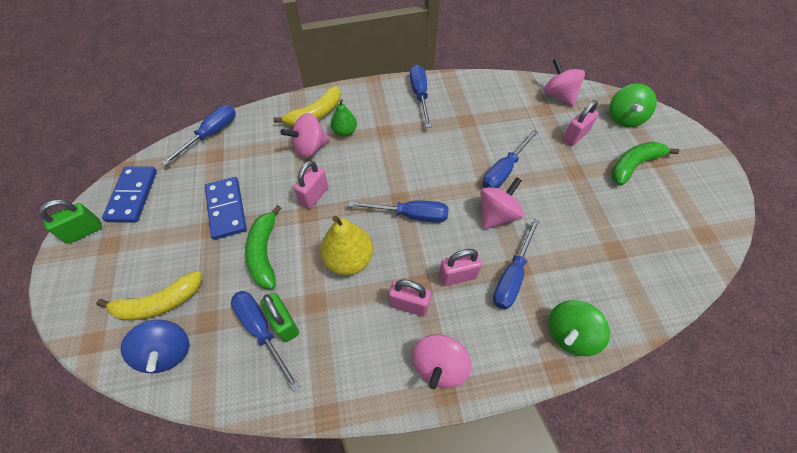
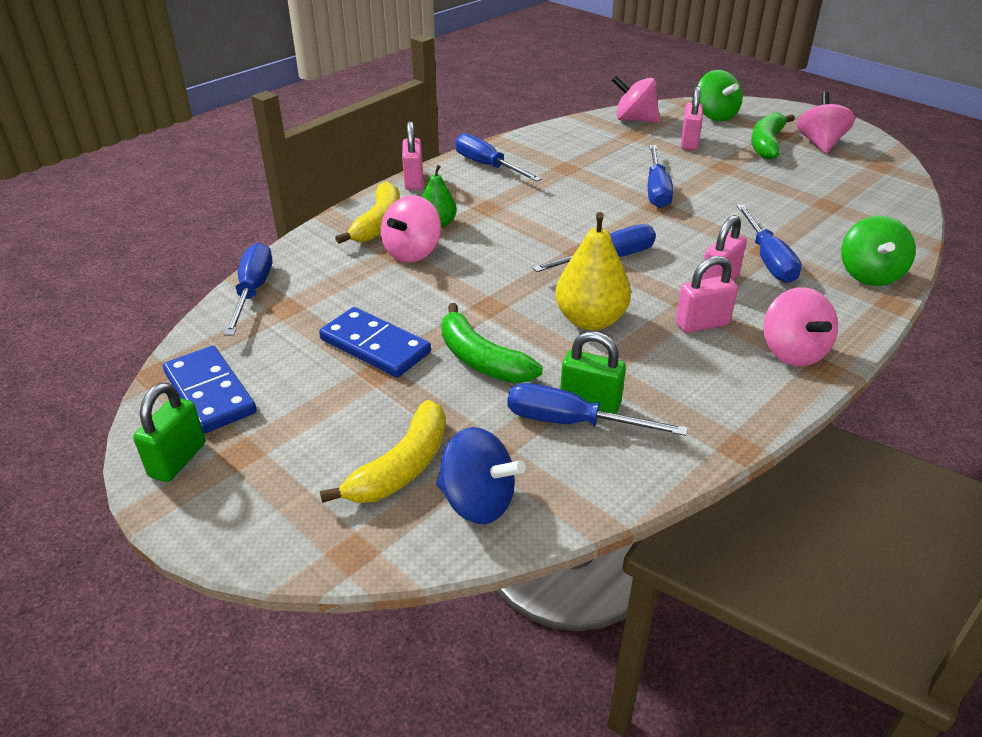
camera: 35 degrees left, 20 degrees down
(314, 196) = (475, 288): pink padlock -> pink padlock (414, 181)
(497, 215) = (694, 223): pink spinning top -> pink spinning top (820, 144)

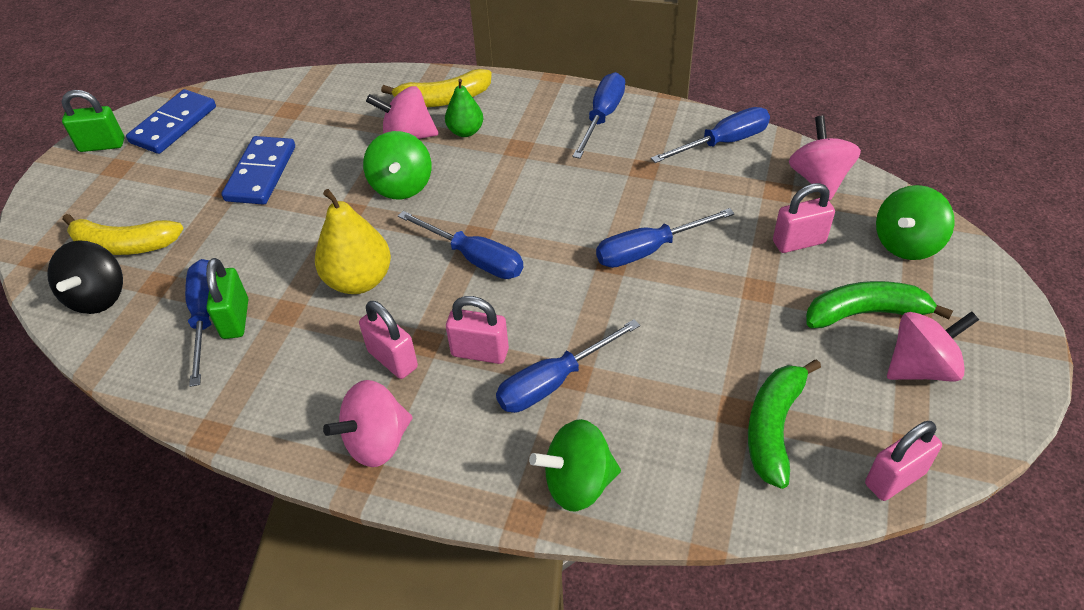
camera: 65 degrees right, 10 degrees up
(253, 291) = (303, 85): blue screwdriver -> blue screwdriver (723, 142)
(414, 181) = (533, 87): pink padlock -> pink padlock (895, 478)
(478, 502) = (98, 297): blue spinning top -> black spinning top
(480, 271) = (401, 186): none -> green spinning top
(481, 360) = (268, 236): green banana -> green banana (773, 427)

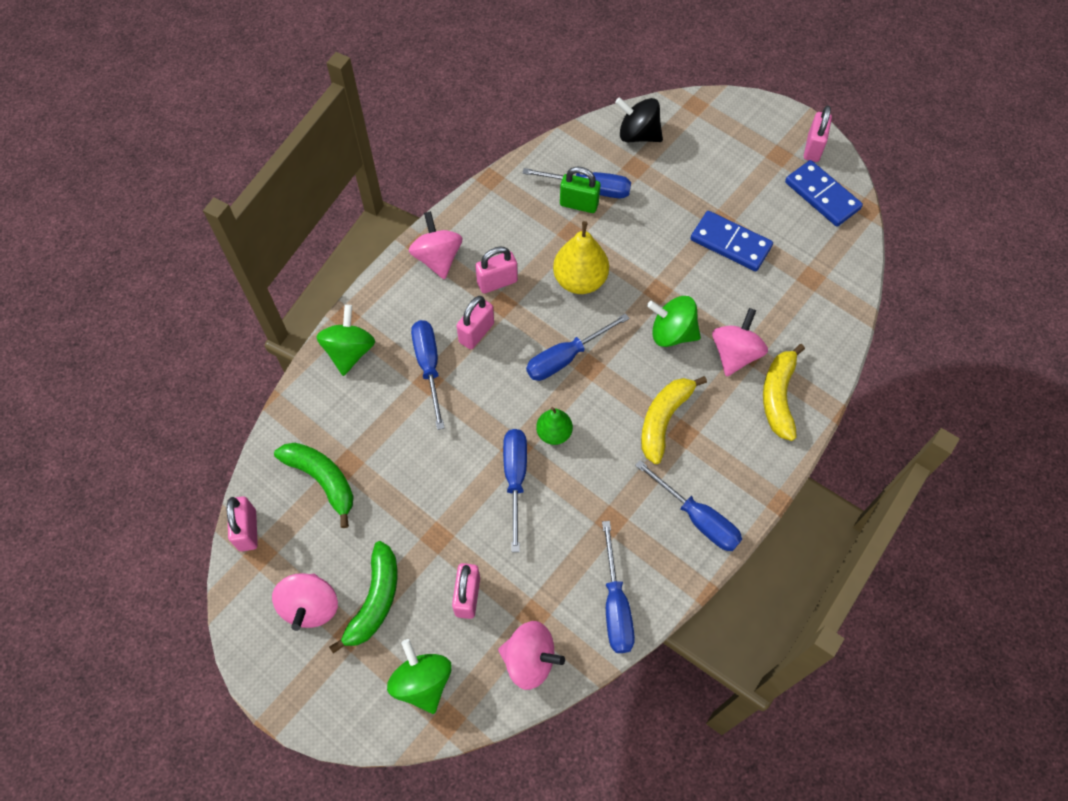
camera: 110 degrees right, 15 degrees up
(102, 145) = (813, 148): green padlock -> pink padlock
(124, 245) = (684, 152): yellow banana -> yellow banana (663, 420)
(465, 131) = (723, 400): green pear -> green pear (554, 433)

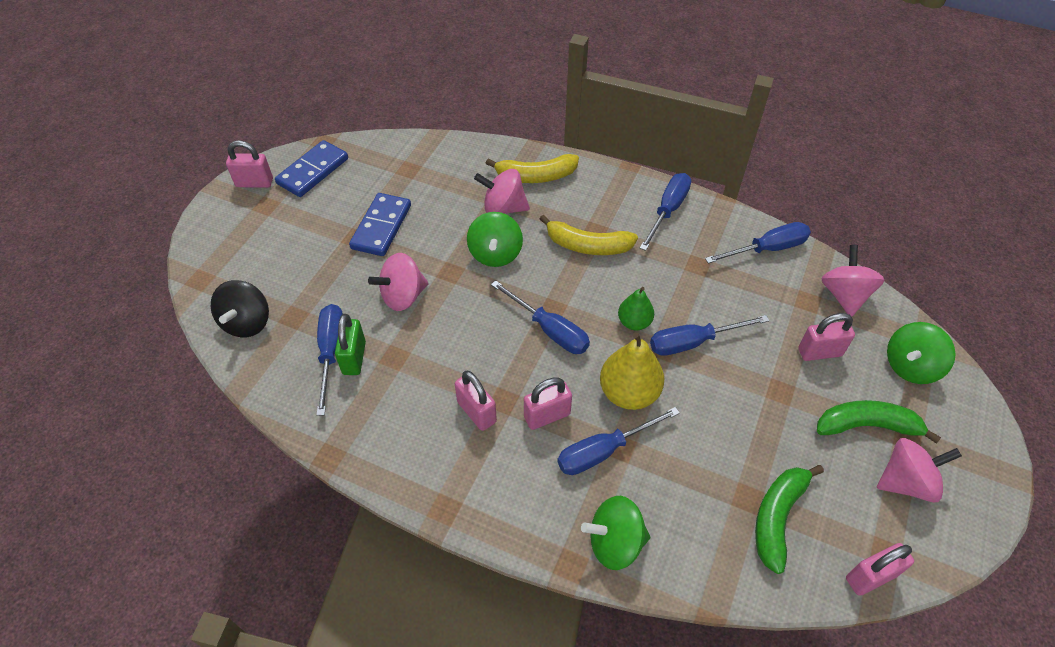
camera: 105 degrees left, 10 degrees down
(438, 258) = (459, 483): pink spinning top -> pink spinning top (403, 296)
(476, 333) = (547, 416): pink padlock -> pink padlock turned 45 degrees counterclockwise
(580, 280) = (454, 337): yellow pear -> yellow pear (629, 393)

